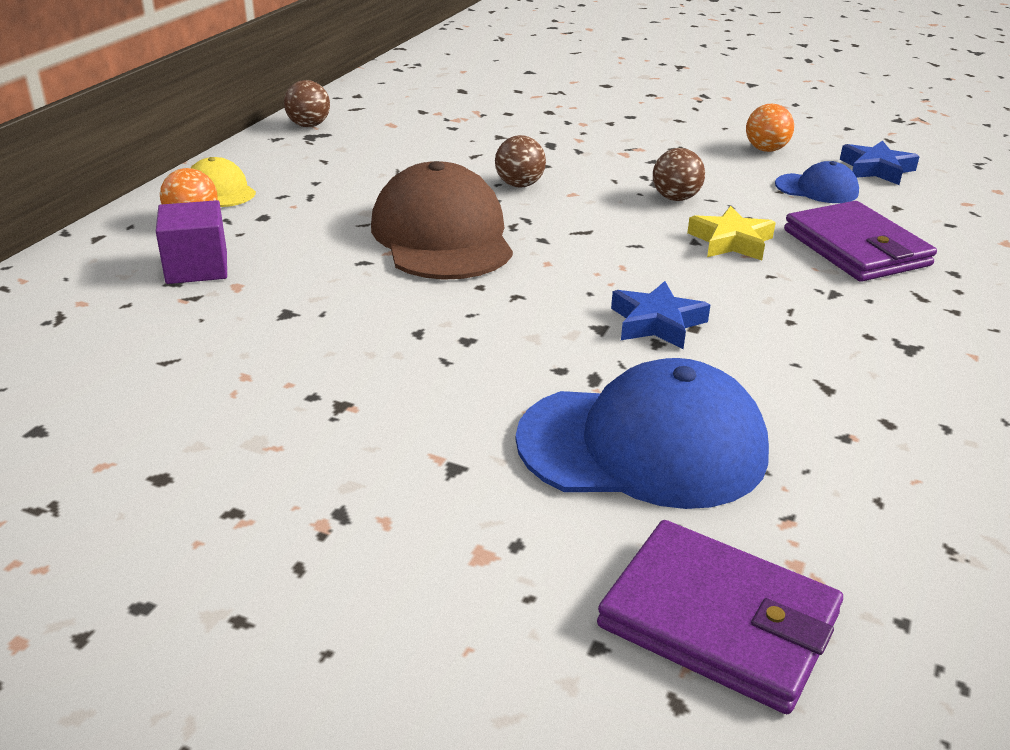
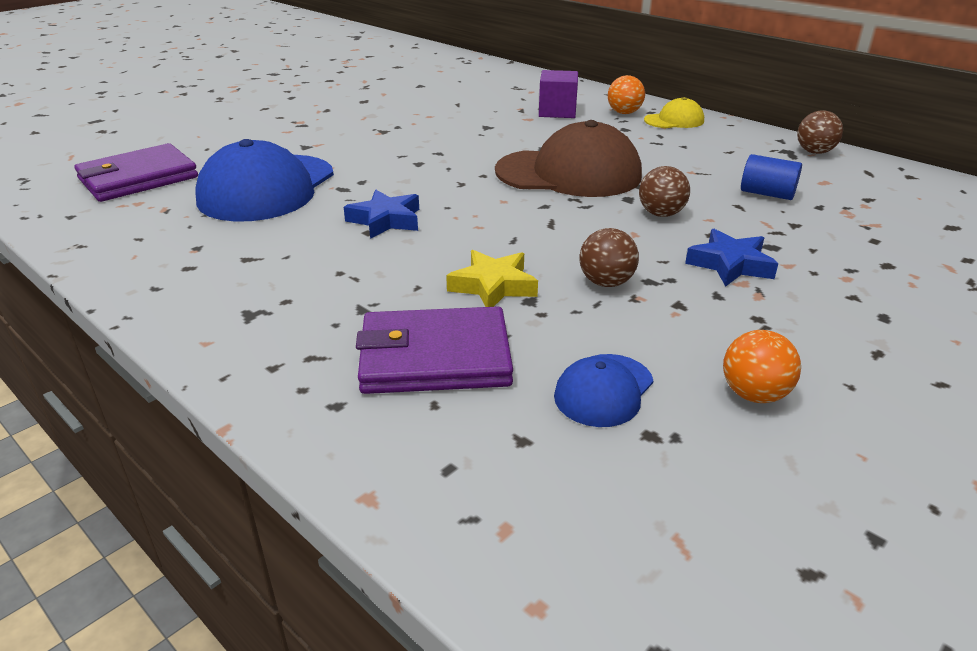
camera: 110 degrees right, 0 degrees up
(437, 145) = (767, 194): none -> blue cylinder
(876, 169) = (663, 483): blue star -> blue star (730, 264)

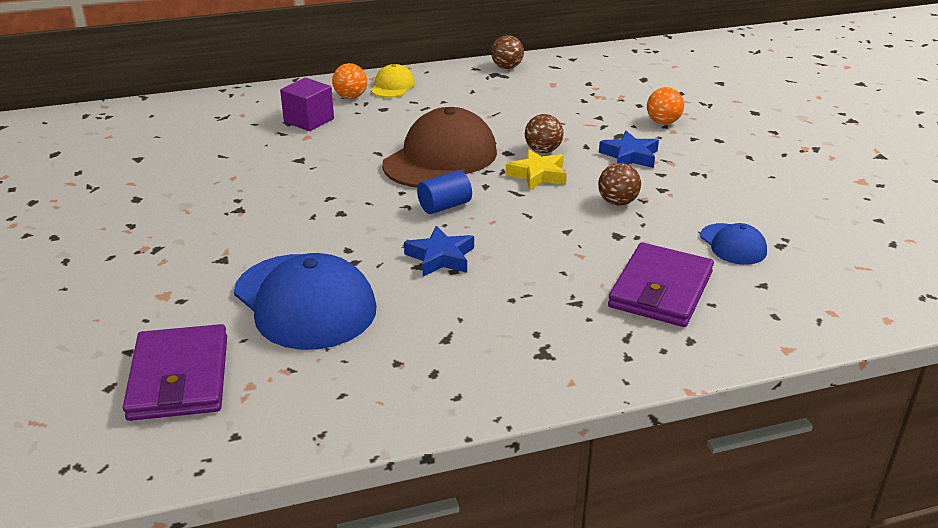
camera: 60 degrees left, 0 degrees up
(493, 286) = (588, 242): yellow star -> yellow star (538, 175)
(754, 394) = (763, 204): orange ball -> orange ball (663, 122)
(767, 194) = (550, 107): blue cylinder -> blue cylinder (444, 206)

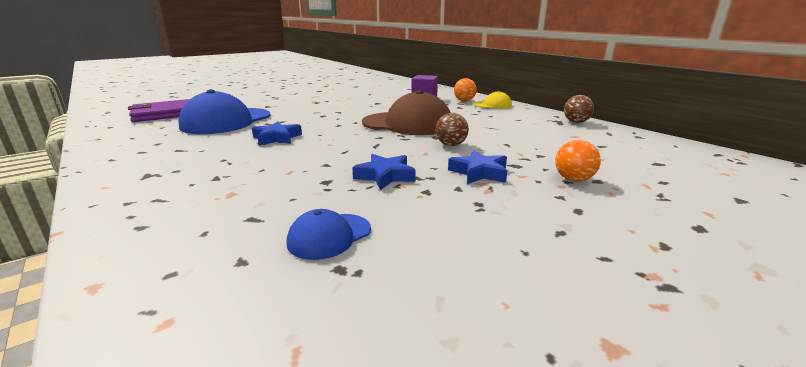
camera: 70 degrees right, 10 degrees down
(444, 206) = (343, 132): blue cylinder -> none
(538, 175) = (409, 148): yellow star -> none
(617, 202) = (385, 176): brown ball -> blue star
(660, 290) = (233, 206): purple wallet -> none

